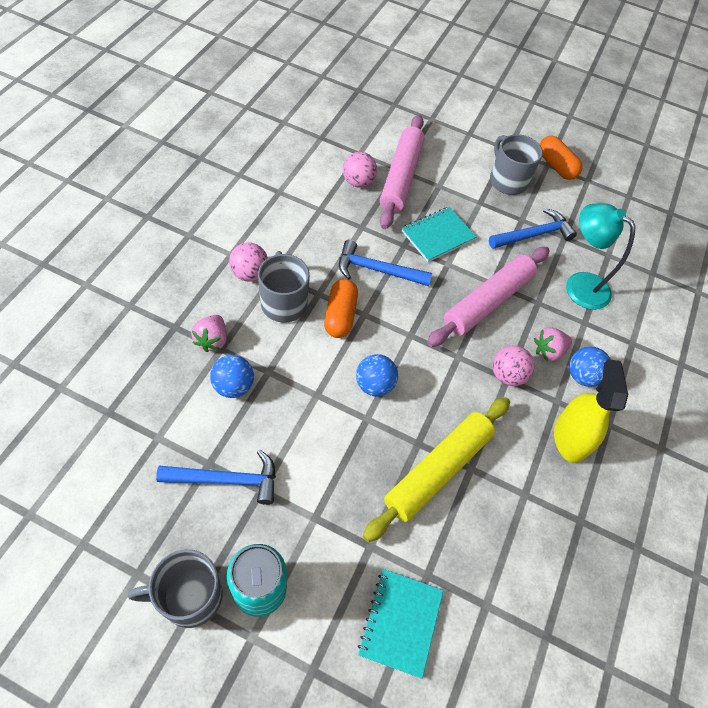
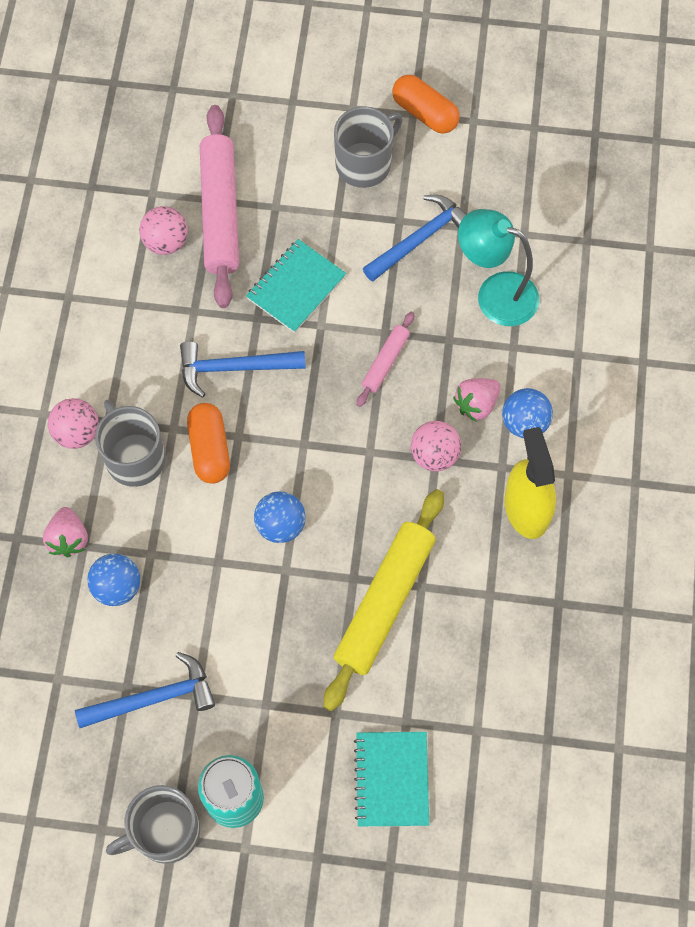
camera: 10 degrees left, 10 degrees up
(487, 301) = (385, 362): pink rolling pin -> pink rolling pin, size x0.49
(507, 181) = (364, 164): grey mug -> grey mug turned 90 degrees clockwise

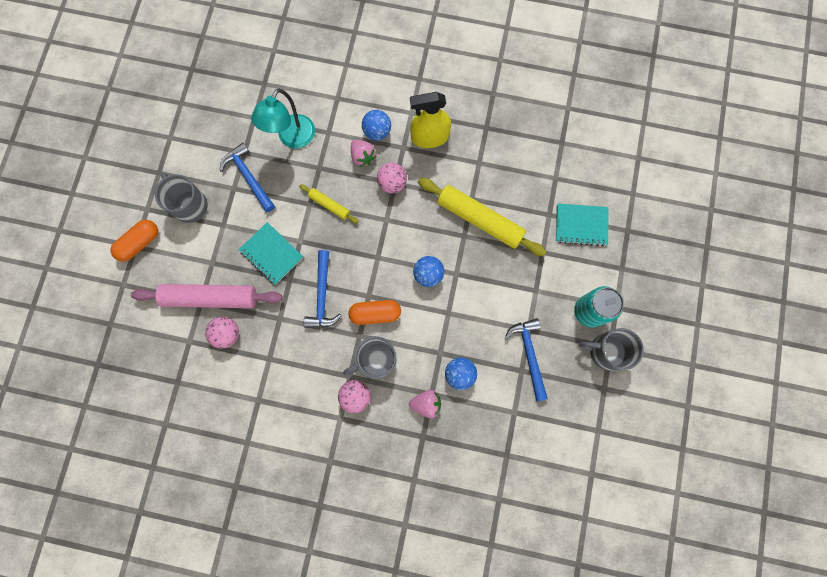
camera: 85 degrees left, 10 degrees up
(165, 831) = (606, 351): grey mug -> grey mug turned 120 degrees clockwise
(385, 362) = (329, 205): pink rolling pin -> yellow rolling pin
(425, 113) = (159, 165): orange capsule -> orange capsule (139, 243)

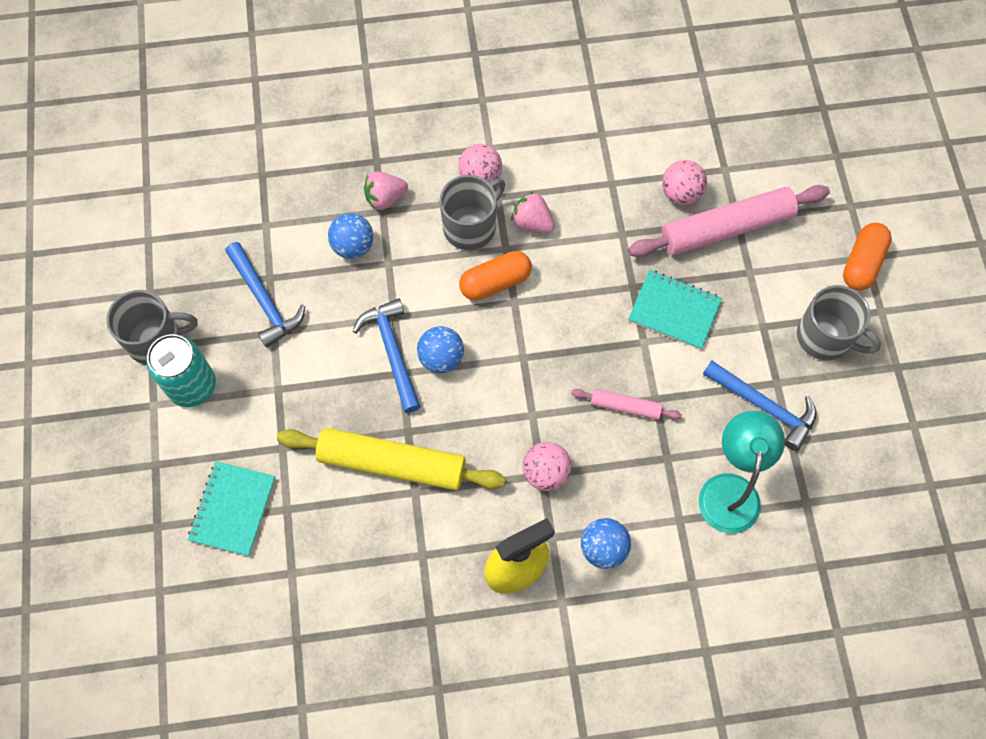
camera: 160 degrees right, 10 degrees down
(322, 295) = (578, 281): blue hammer -> blue hammer (392, 352)
(329, 205) = (625, 406): yellow rolling pin -> pink rolling pin
(362, 157) = (608, 499): pink strawberry -> pink strawberry (532, 222)
(581, 225) = (233, 509): turquoise notebook -> turquoise notebook turned 60 degrees counterclockwise

